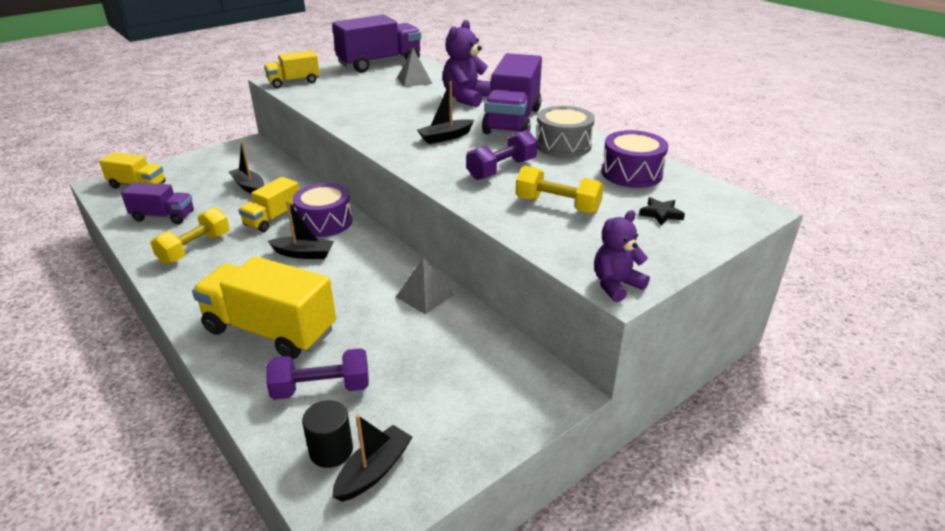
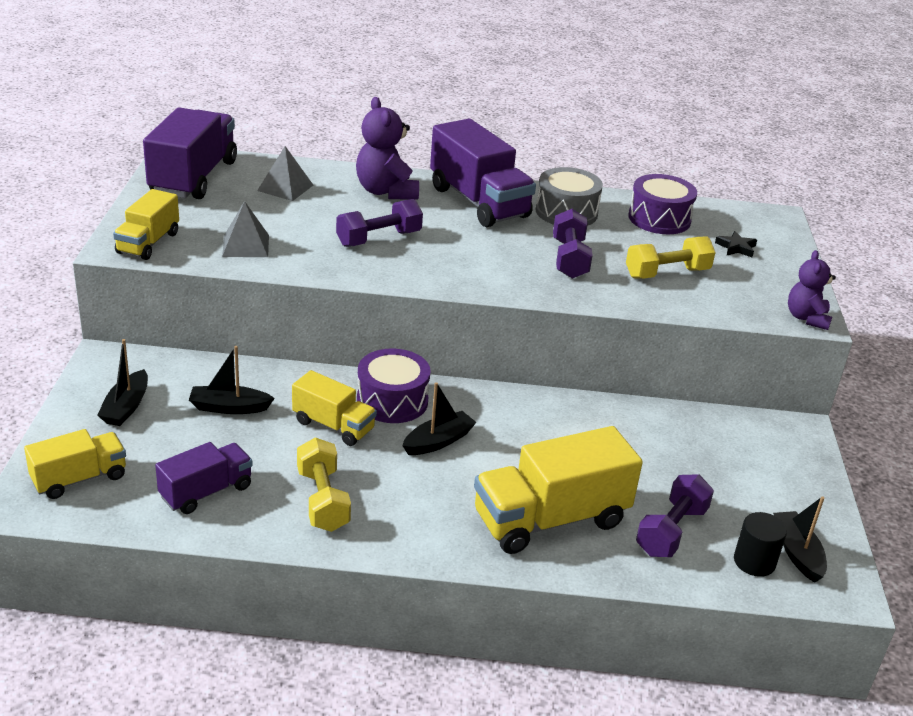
camera: 50 degrees left, 0 degrees up
(273, 218) = (333, 426): yellow truck -> yellow truck turned 45 degrees counterclockwise
(407, 117) = (379, 239): none -> purple dumbbell
(425, 295) = (603, 416): grey pyramid -> grey pyramid (245, 245)
(445, 137) = (460, 246): black boat -> black boat (126, 407)

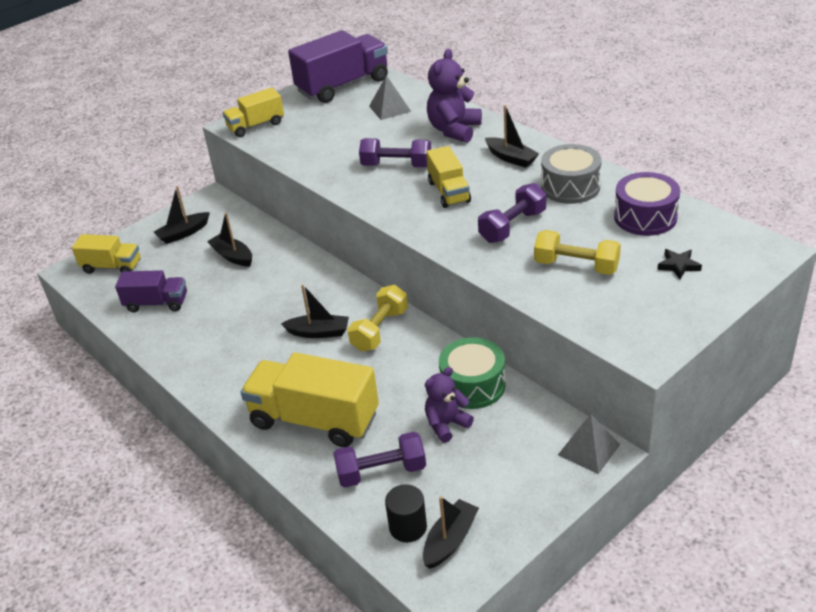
camera: 50 degrees right, 5 degrees up
(245, 245) = (307, 144): grey pyramid -> grey pyramid (588, 449)
(323, 500) = (205, 338): yellow dumbbell -> yellow dumbbell (380, 330)
(333, 426) = (272, 293): yellow truck -> yellow truck (449, 192)
(392, 401) = (328, 292): purple drum -> none
(478, 202) = (511, 158): purple truck -> black boat
(640, 424) = (473, 385): none -> green drum
(806, 318) = (643, 351): purple teddy bear -> purple teddy bear (446, 424)

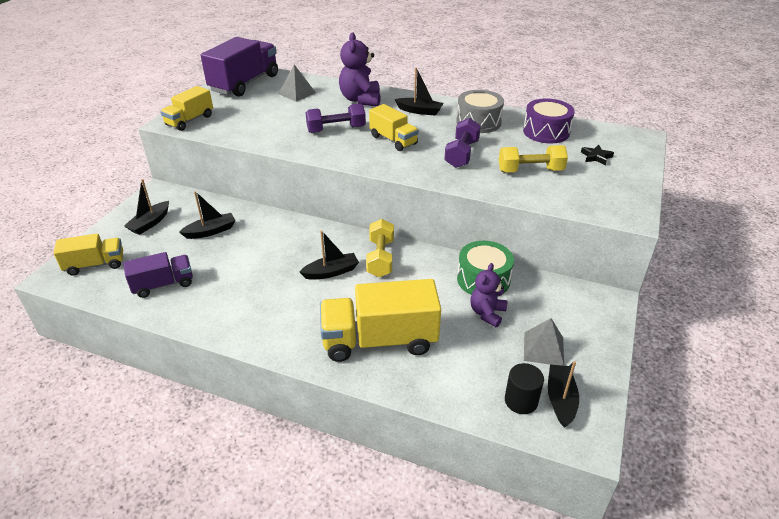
camera: 30 degrees left, 0 degrees up
(232, 256) = (210, 231): black boat -> black boat turned 135 degrees clockwise
(381, 472) = (466, 364): purple dumbbell -> none
(588, 449) = (600, 301): grey pyramid -> grey pyramid (543, 349)

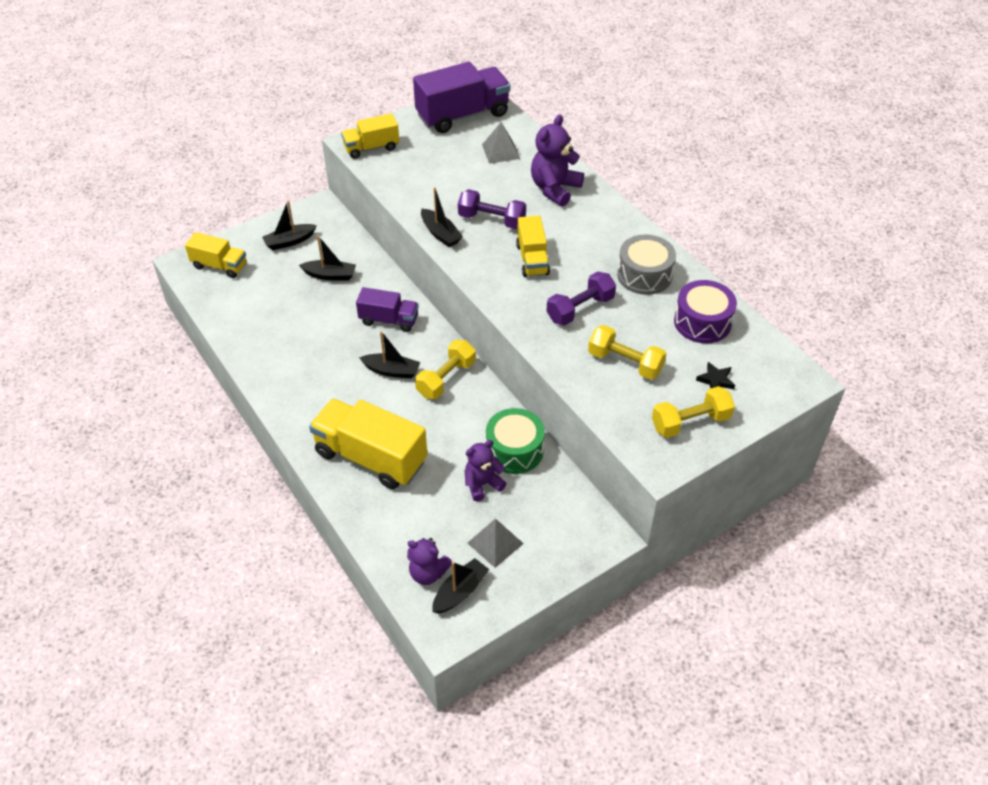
camera: 35 degrees right, 10 degrees up
(163, 284) = (254, 313): purple truck -> purple truck (389, 320)
(419, 111) = (599, 232): black boat -> black boat (440, 234)
(521, 401) = (428, 573): black cylinder -> purple teddy bear
(614, 185) = (690, 422): none -> yellow dumbbell

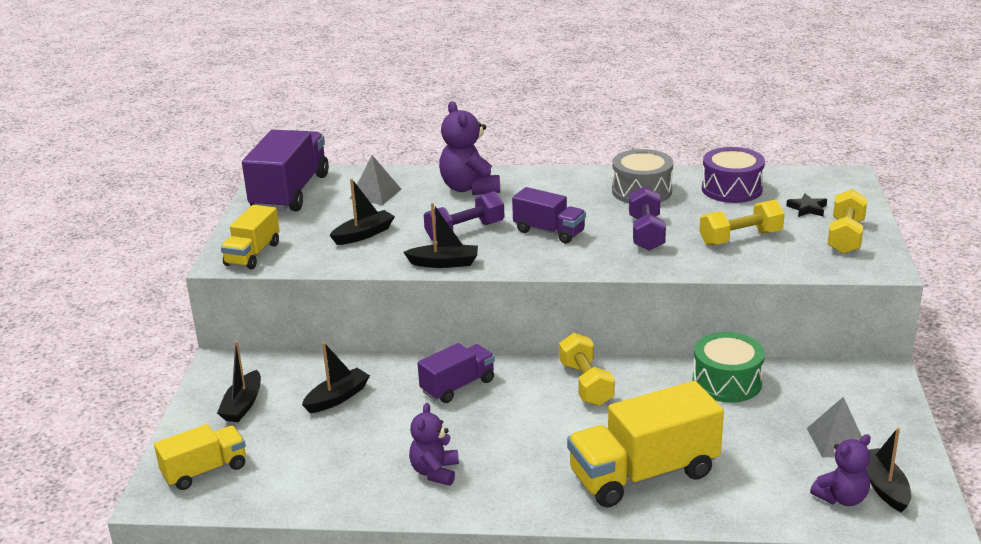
camera: 50 degrees left, 20 degrees down
(391, 371) = (533, 413): black boat -> black boat (363, 234)
(482, 484) = (752, 417): purple teddy bear -> purple teddy bear (435, 472)
(532, 259) = (549, 231): yellow truck -> purple truck

